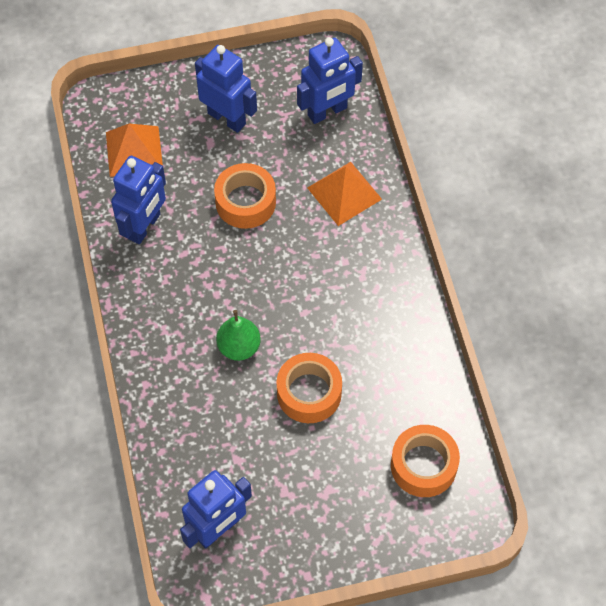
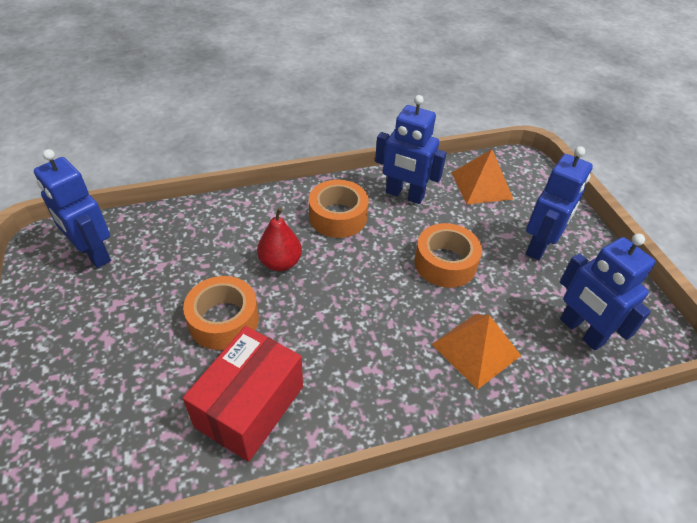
camera: 85 degrees right, 15 degrees down
(239, 347) = (280, 263): green pear -> red pear
(397, 365) = (250, 406): none -> red box
(423, 465) = (112, 437): orange tape -> orange tape (338, 217)

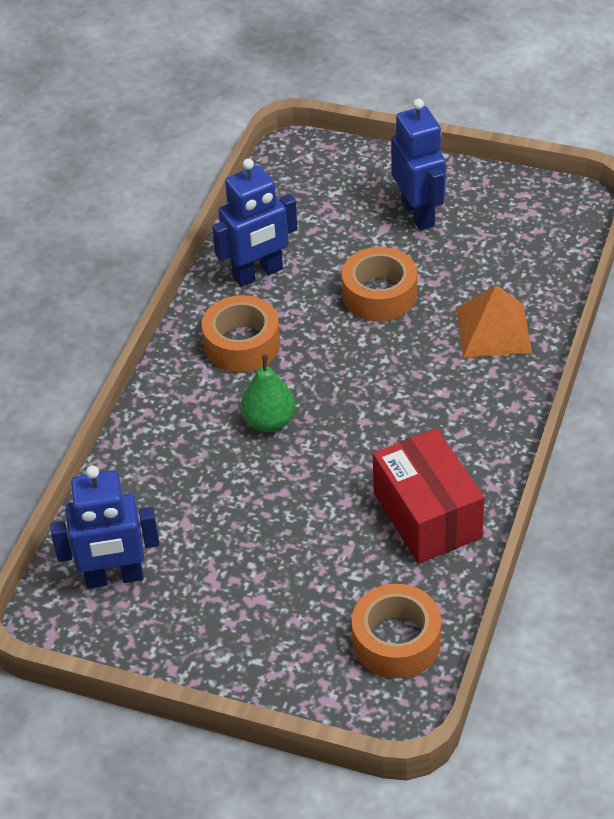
camera: 50 degrees left, 0 degrees up
(224, 320) = (310, 497): orange tape -> orange tape (396, 641)
(280, 263) = (269, 421): red pear -> green pear
(481, 185) = (300, 204): orange pyramid -> none
(581, 331) = (532, 249): blue robot -> none

